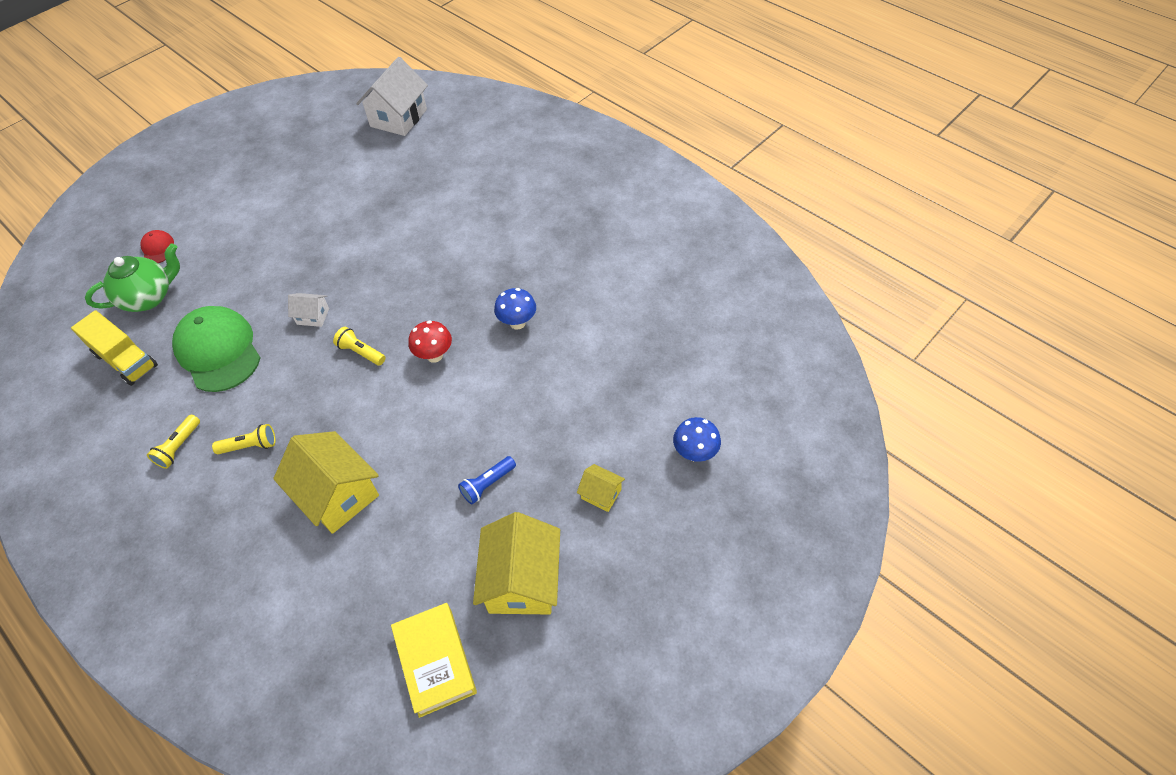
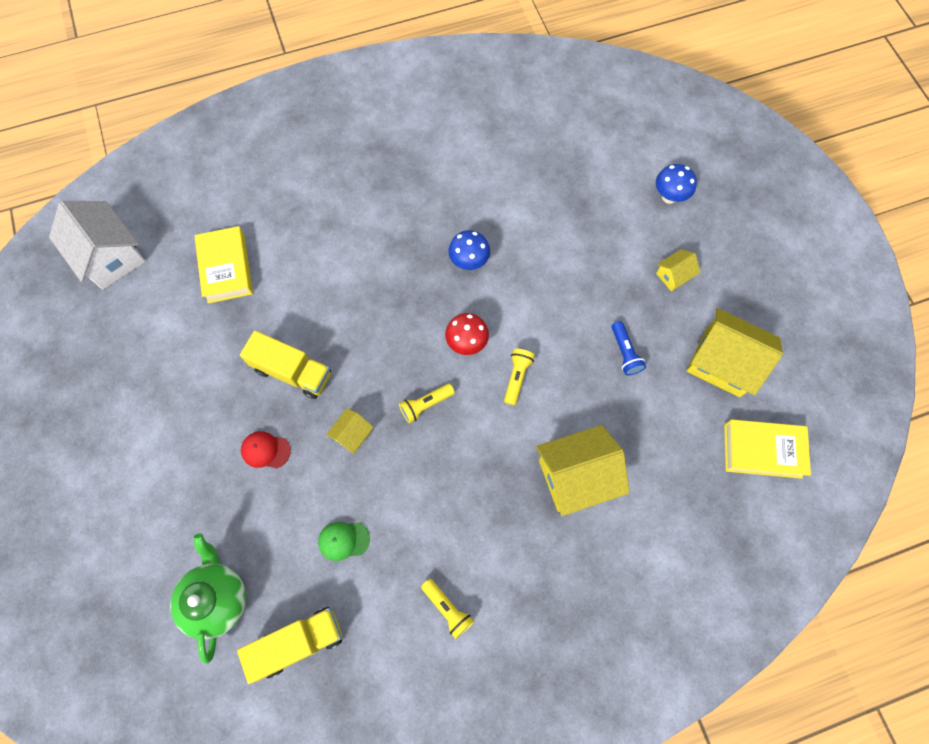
camera: 65 degrees left, 15 degrees up
(158, 248) = (143, 572): red cap -> red cap (265, 450)
(218, 351) = (343, 540): green cap -> green cap, size x0.45
(250, 446) = (482, 539): yellow flashlight -> yellow flashlight (516, 377)
(313, 316) = (352, 434): white house -> yellow house
(352, 256) = (292, 372): none -> yellow truck
(423, 179) = (226, 268): none -> yellow book

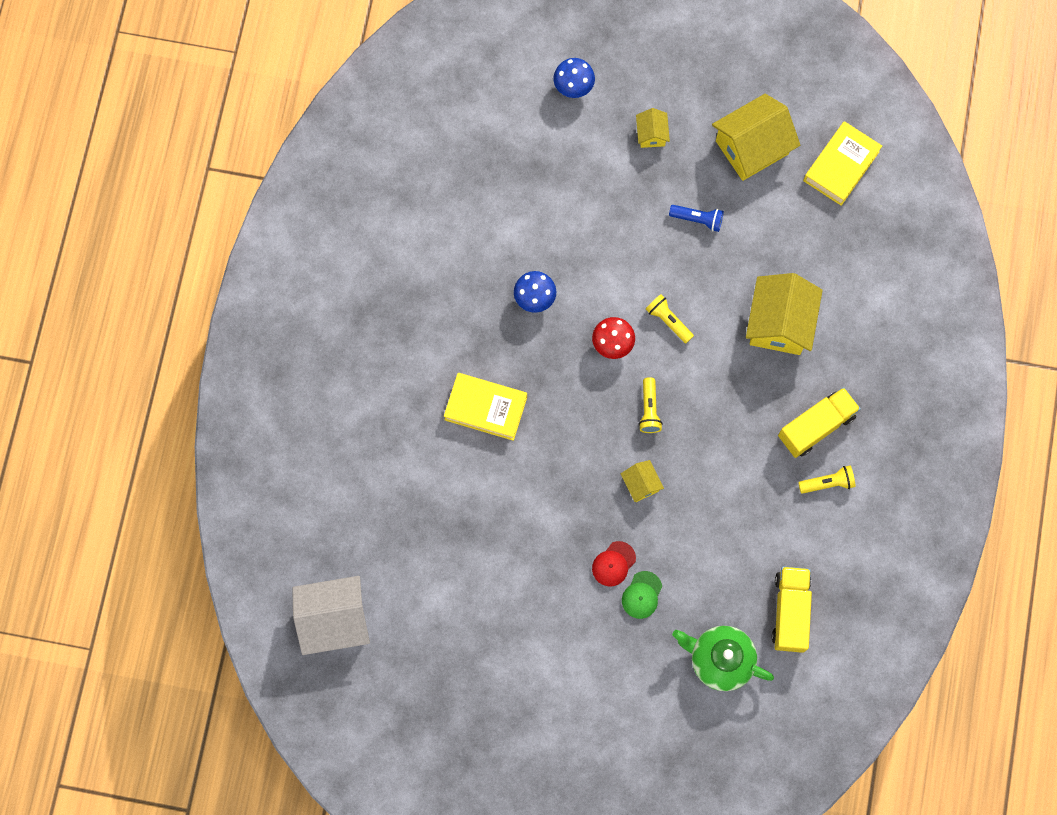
camera: 60 degrees left, 5 degrees up
(226, 268) = (411, 517): yellow book -> yellow book (485, 408)
(292, 372) = (553, 506): yellow truck -> yellow truck (816, 426)
(343, 540) = (728, 536): green cap -> green cap (642, 595)

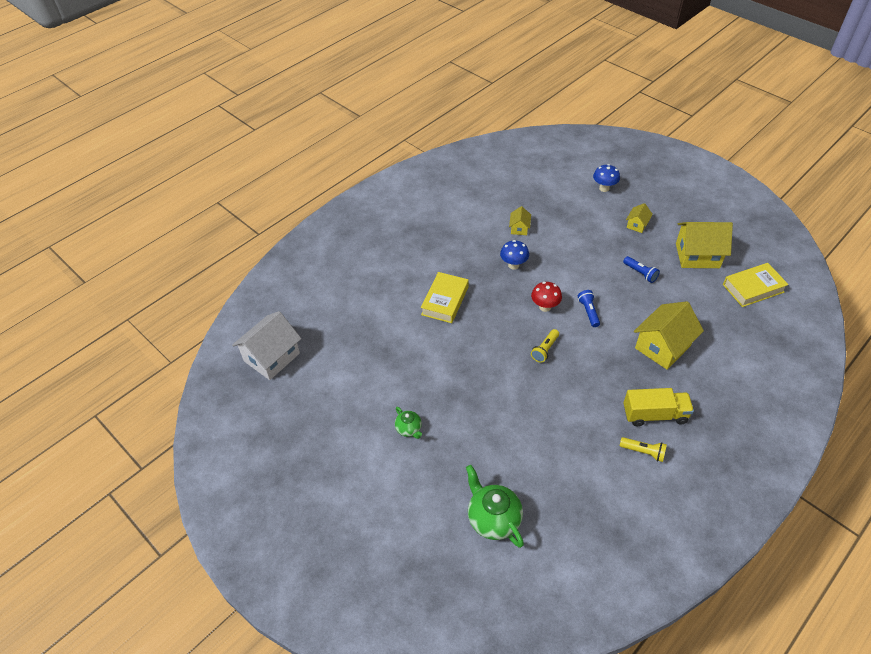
camera: 35 degrees right, 25 degrees down
(334, 619) = (272, 357): white house -> white house turned 75 degrees counterclockwise
(485, 408) = (445, 301): yellow book -> yellow book turned 60 degrees clockwise
(564, 612) = (409, 429): none -> green teapot
(613, 564) = (461, 420): red cap -> none
(641, 484) = (511, 386): yellow house -> yellow house (519, 228)
(642, 595) = (467, 448): green cap -> none
(668, 321) = (588, 312): yellow flashlight -> blue flashlight
(790, 612) = (565, 517): yellow truck -> none

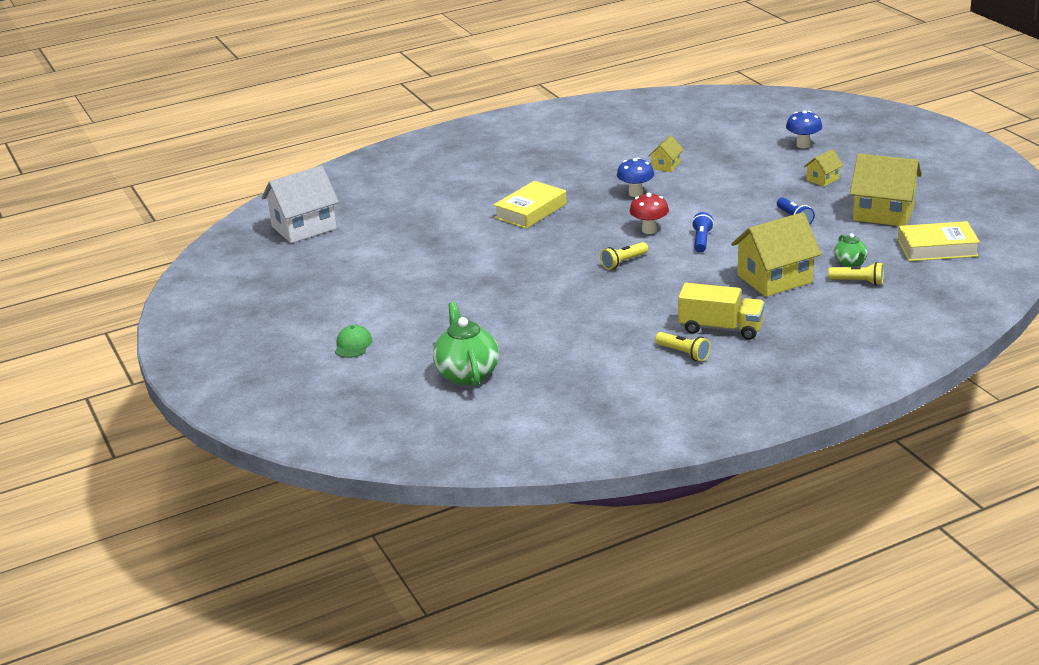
camera: 20 degrees right, 20 degrees down
(383, 503) = (353, 345): none -> green cap
(409, 429) = (419, 298): green teapot -> green teapot (850, 263)
(721, 338) = (858, 282): none -> yellow flashlight

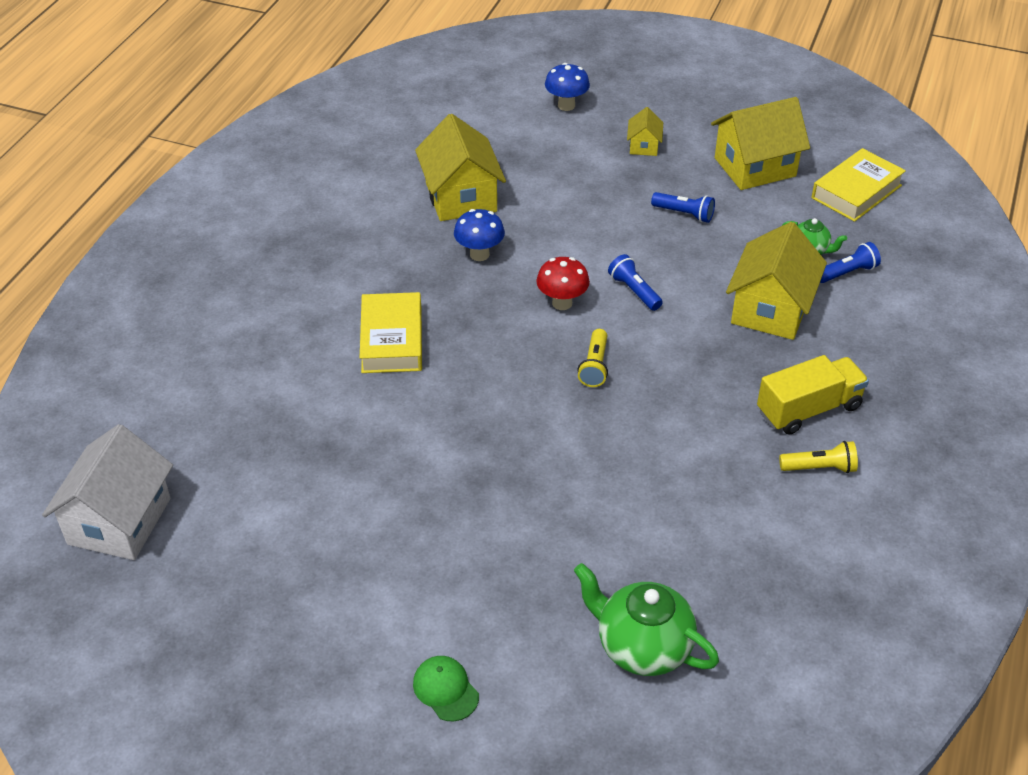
camera: 45 degrees left, 15 degrees up
(666, 166) = (461, 197): yellow house -> yellow house, size x2.05
(858, 282) = (847, 272): yellow flashlight -> blue flashlight

